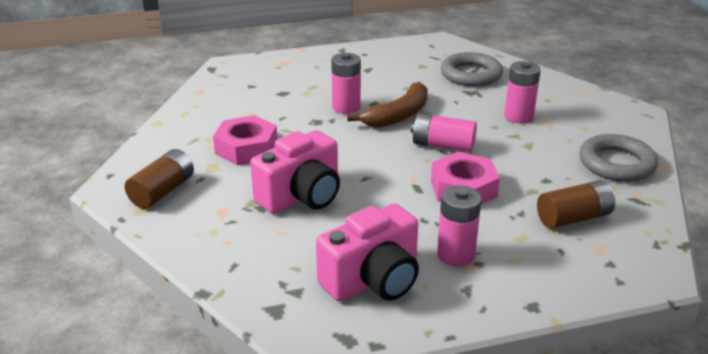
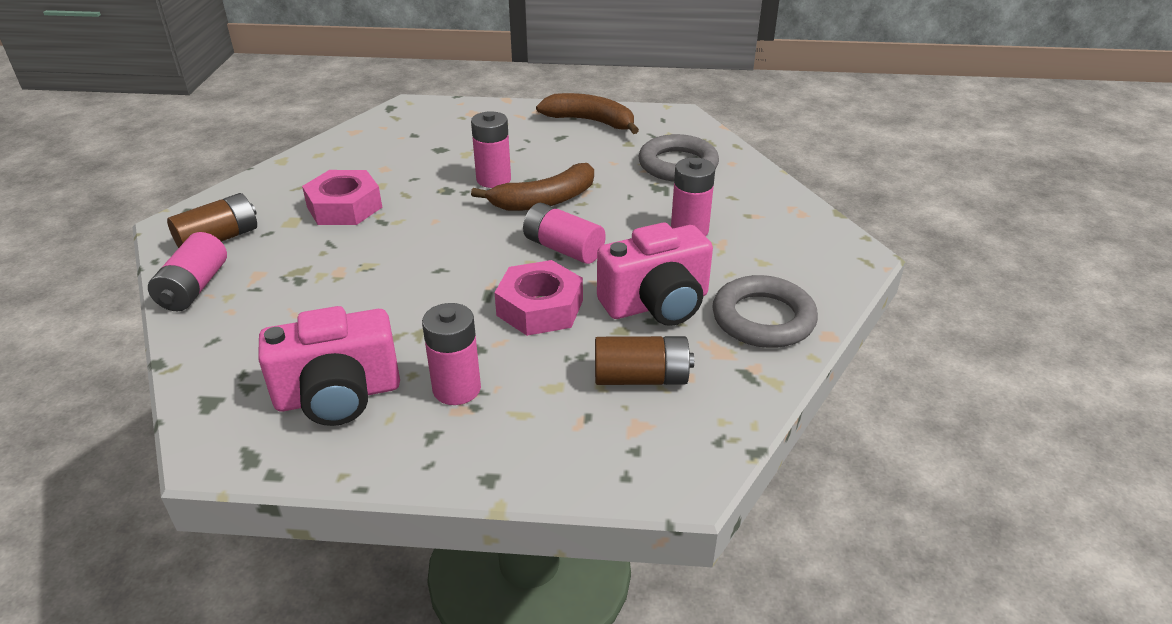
camera: 20 degrees right, 5 degrees up
(178, 232) = (194, 288): none -> pink battery
(302, 196) = (351, 276): pink camera -> pink camera (657, 304)
(380, 55) = (590, 121): none -> brown banana

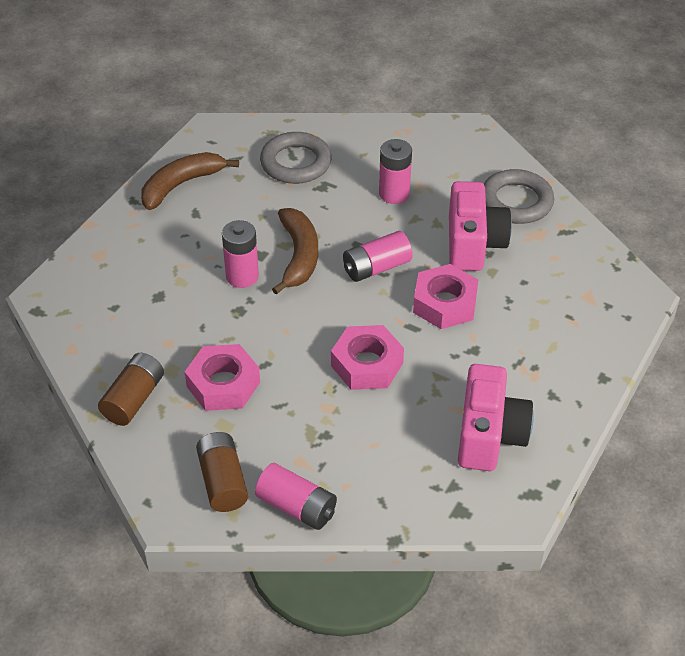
camera: 65 degrees left, 10 degrees up
(412, 279) = (367, 364): none -> pink nut
(456, 389) = (512, 371): pink battery -> none
(641, 378) = (546, 279): brown battery -> brown battery (134, 399)

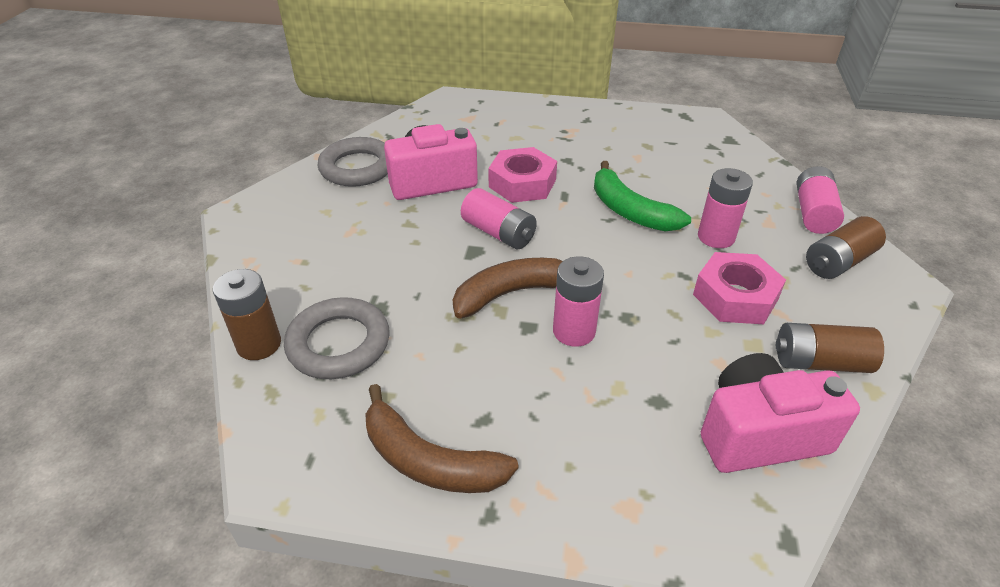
camera: 110 degrees left, 5 degrees down
(315, 129) = (259, 344): none -> brown battery
(367, 364) = (630, 211): pink nut -> green banana
(394, 194) = (373, 246): pink battery -> pink battery (716, 237)
(489, 435) = (650, 139): pink camera -> pink camera (759, 434)

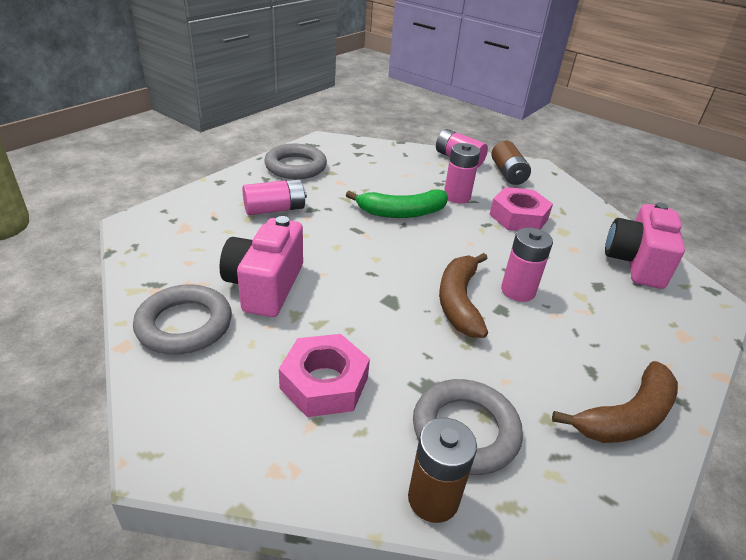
camera: 65 degrees left, 5 degrees down
(498, 233) = (377, 279): pink battery -> pink battery (275, 209)
(522, 183) = (320, 241): pink nut -> pink nut (324, 383)
(629, 125) = (295, 166): none -> grey ring
(820, 362) = (586, 218): brown battery -> none

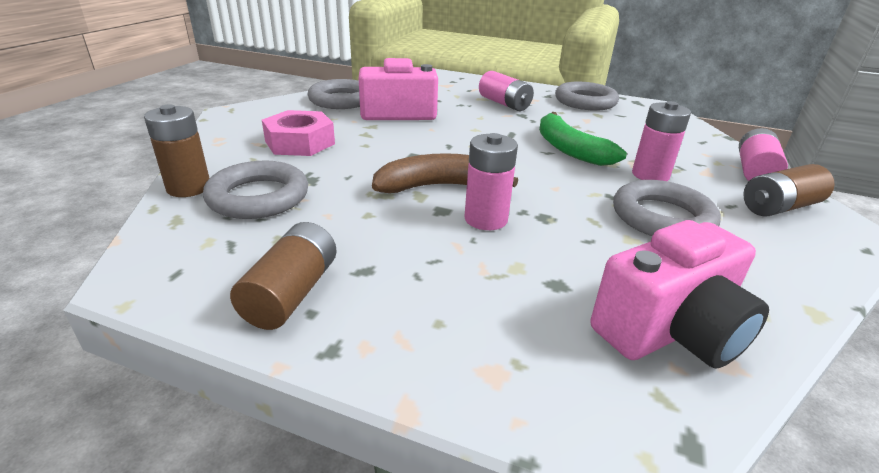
camera: 75 degrees right, 5 degrees down
(518, 217) = (662, 217): pink nut -> grey ring
(627, 417) = (292, 293): brown banana -> brown battery
(636, 263) = (670, 331): pink camera -> pink camera turned 150 degrees clockwise

